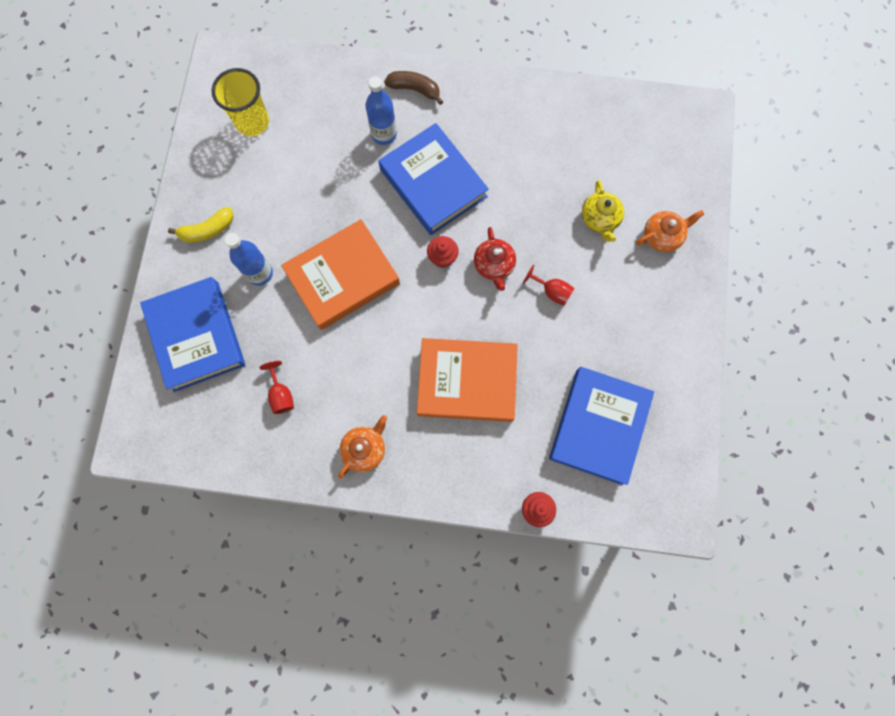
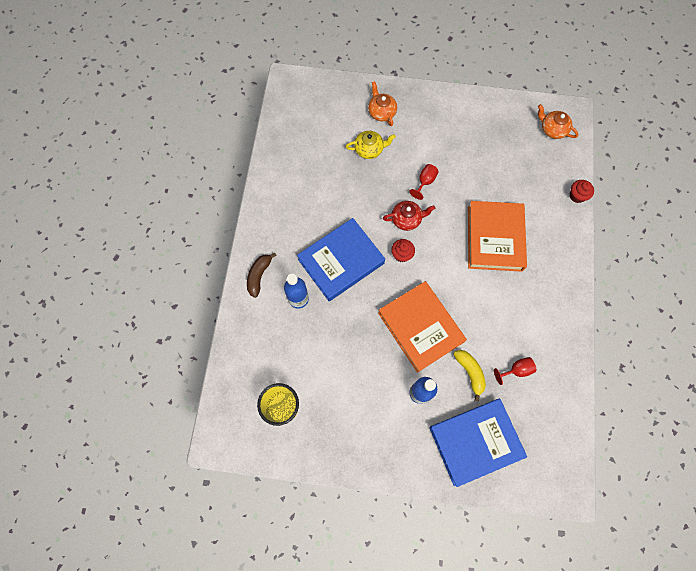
camera: 90 degrees left, 5 degrees down
(207, 230) = (383, 440): yellow banana -> yellow banana (470, 372)
(365, 449) = (550, 307): orange teapot -> orange teapot (552, 129)
(599, 426) = (517, 156): blue book -> none

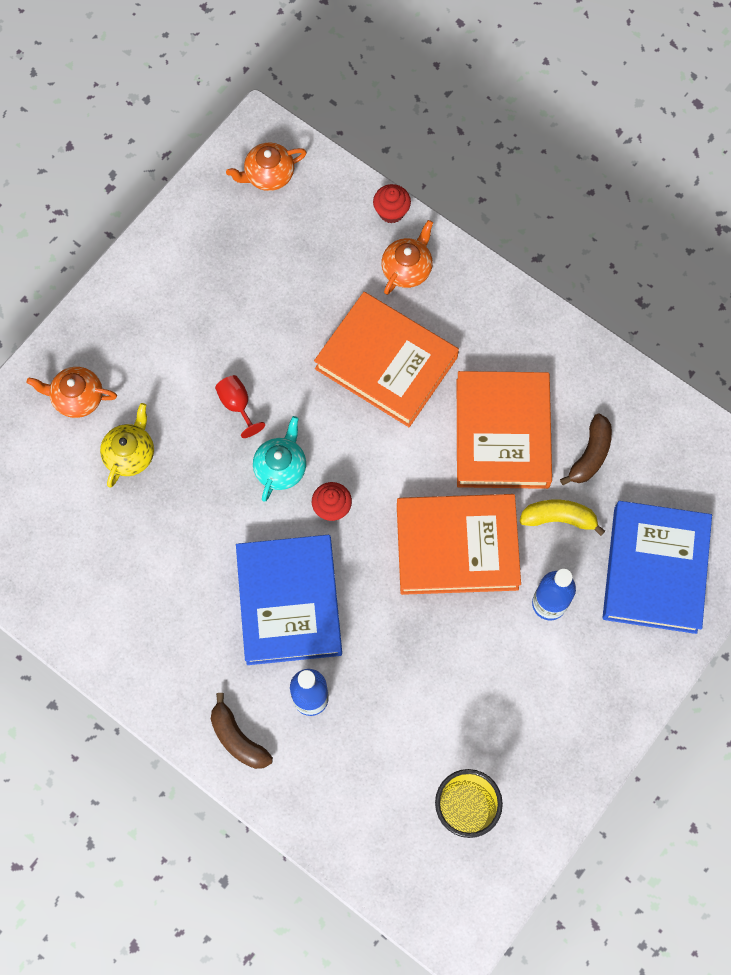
camera: 60 degrees left, 0 degrees up
(406, 219) = (281, 467): red teapot -> turquoise teapot
(497, 317) = (502, 433): none -> orange book
(516, 370) = (590, 455): red goblet -> brown banana
(552, 220) = (407, 268): none -> orange teapot

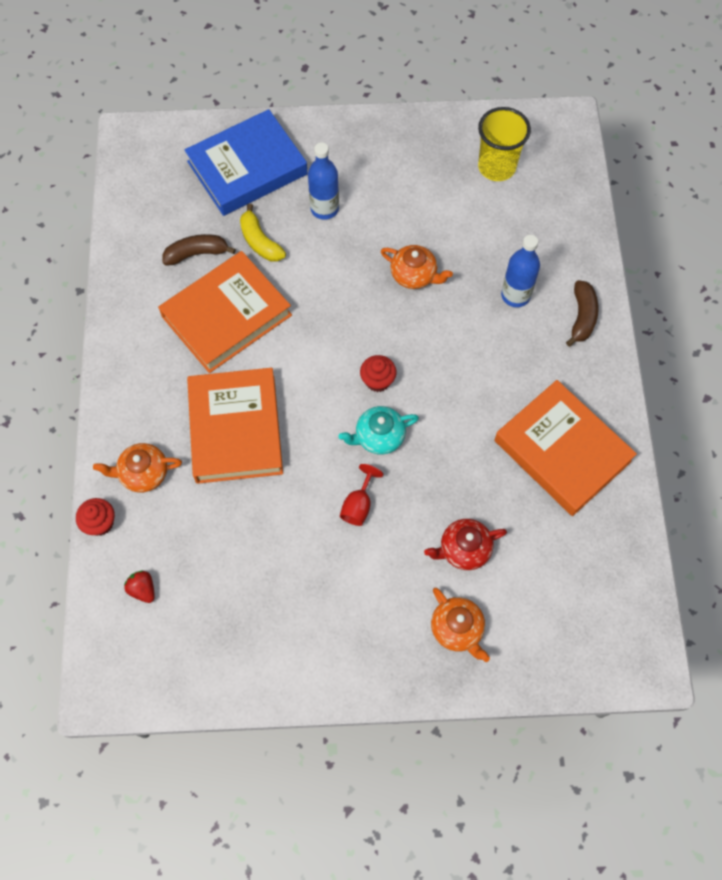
camera: 130 degrees left, 5 degrees down
(130, 454) = (464, 549): yellow teapot -> red teapot
(268, 175) = (139, 647): orange teapot -> orange teapot (414, 275)
(289, 602) = (467, 356): blue book -> none
(310, 206) = (143, 589): none -> red strawberry
(457, 547) = (334, 285): orange book -> orange book (562, 451)

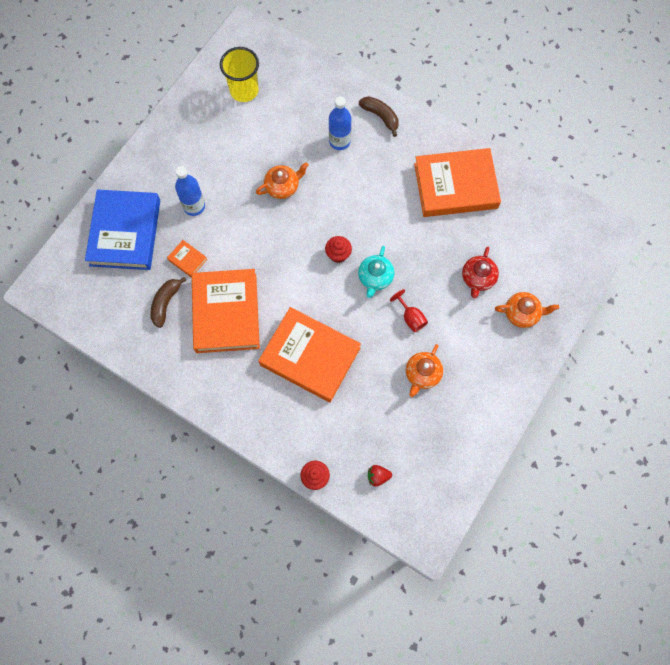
camera: 55 degrees left, 5 degrees up
(143, 473) = (300, 430): orange teapot -> orange teapot (422, 374)
(260, 241) = (187, 259): yellow banana -> orange book

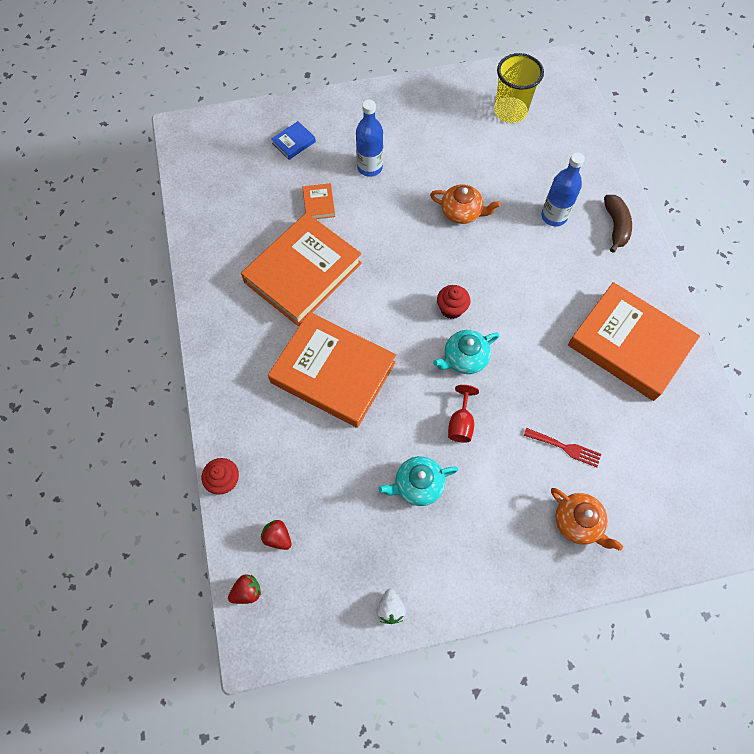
camera: 45 degrees right, 5 degrees down
(125, 232) = (293, 142): blue book -> blue book, size x0.40
(166, 303) = (264, 222): brown banana -> none
(310, 356) = (333, 372): orange book -> orange book turned 45 degrees counterclockwise
(392, 520) = (247, 591): none -> red strawberry
(422, 374) = (417, 485): orange teapot -> turquoise teapot
(474, 452) = (390, 609): none -> white strawberry
(478, 278) = (565, 447): red teapot -> red fork

